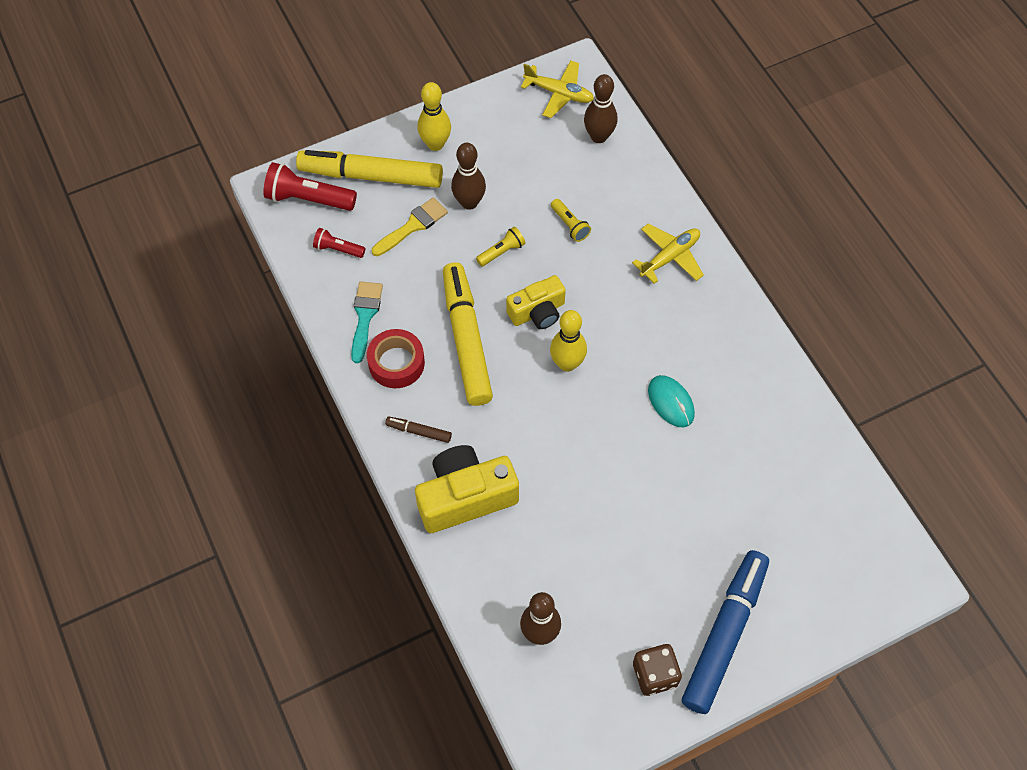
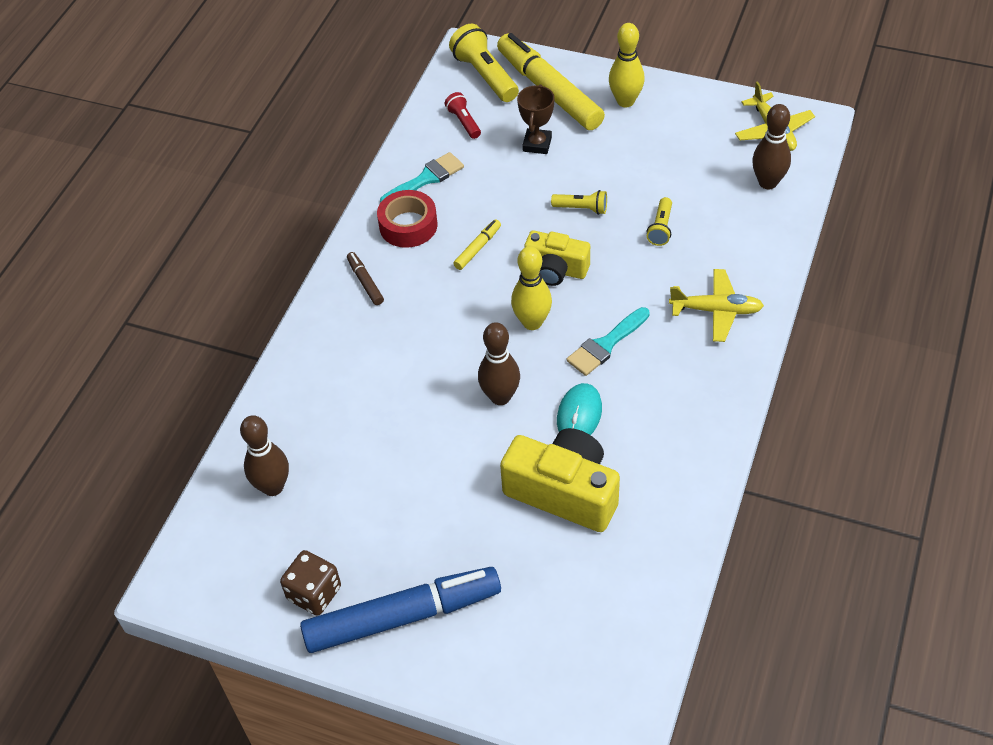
camera: 50 degrees right, 10 degrees down
(308, 199) = (485, 75): red flashlight -> yellow flashlight
(413, 226) = (537, 144): yellow brush -> brown trophy
(465, 497) = (341, 351): yellow camera -> yellow camera (564, 492)
(466, 340) = (477, 248): yellow marker -> yellow marker, size x0.42
(469, 202) = (600, 158): brown bowling pin -> brown bowling pin (500, 397)
(631, 339) = (606, 344): none -> turquoise brush

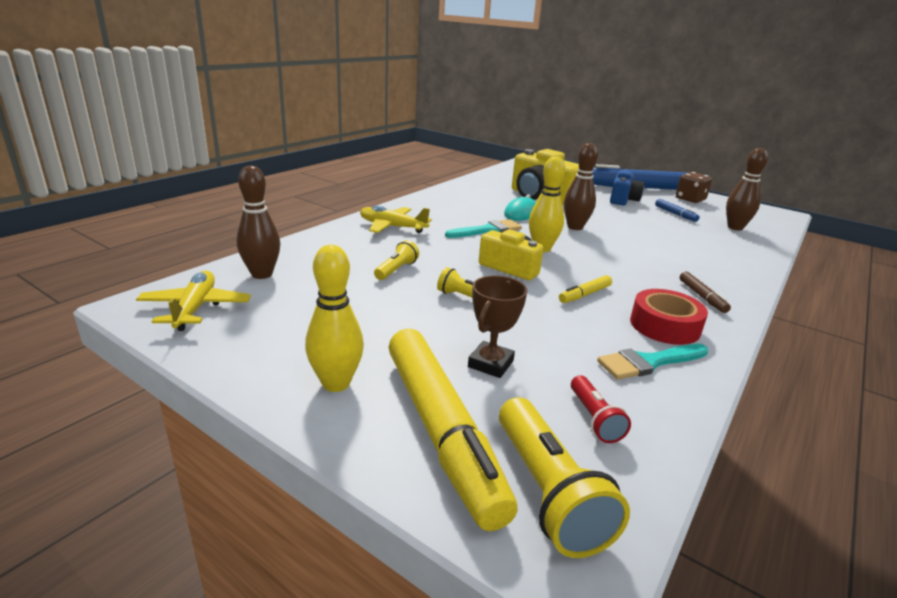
camera: 170 degrees left, 25 degrees down
(354, 506) = (675, 214): none -> blue marker
(432, 538) = (623, 200): none -> blue camera

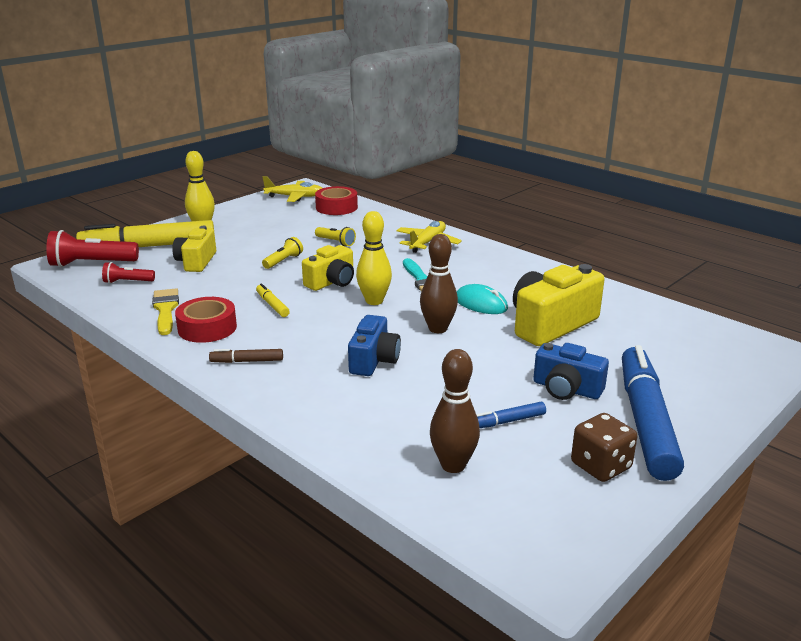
camera: 100 degrees right, 0 degrees up
(262, 274) = (336, 207): brown bowling pin -> red tape
(490, 364) = (196, 262): brown trophy -> yellow camera
(547, 492) = (91, 264): yellow flashlight -> red flashlight
(645, 247) = (374, 360): none -> blue camera
(649, 362) = (165, 309): turquoise brush -> yellow brush

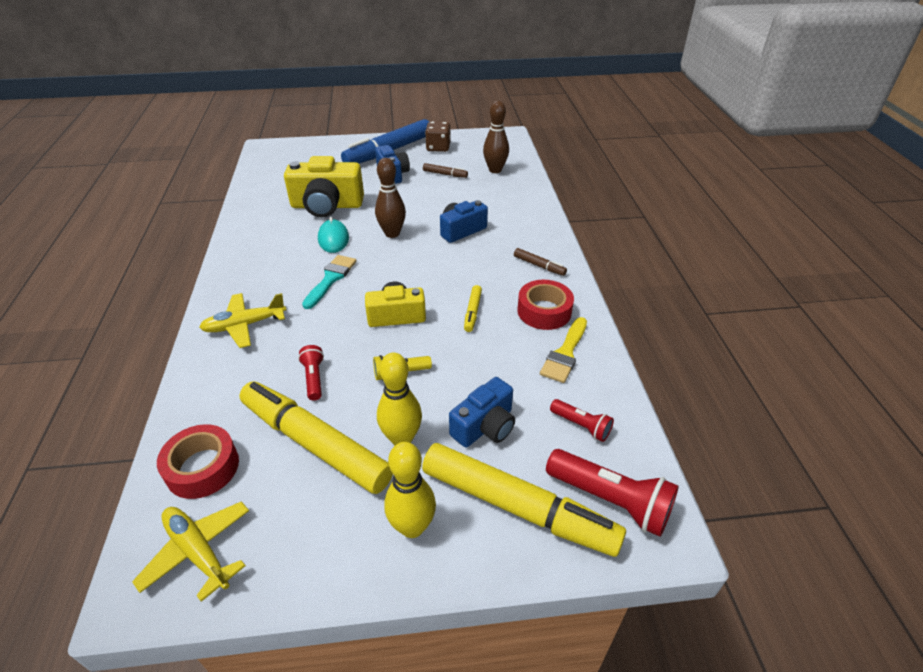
camera: 140 degrees left, 15 degrees up
(196, 262) = (485, 426): yellow camera -> blue camera
(291, 227) = (315, 444): none -> yellow marker
(336, 242) = (314, 378): yellow flashlight -> red flashlight
(374, 301) = (395, 277): yellow bowling pin -> yellow bowling pin (402, 438)
(507, 421) = (445, 174): blue marker -> brown marker

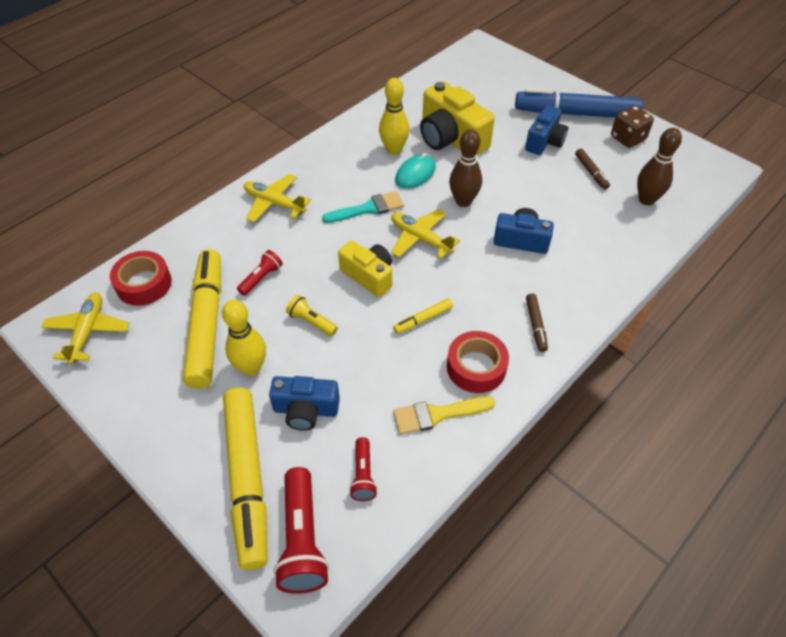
camera: 50 degrees right, 10 degrees up
(397, 271) = (420, 239): none -> yellow plane
(412, 527) = (183, 426): yellow bowling pin -> yellow bowling pin (394, 150)

